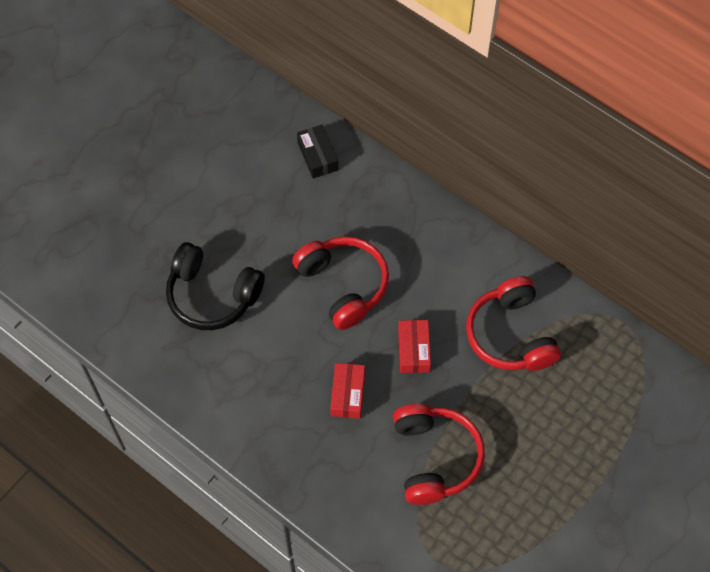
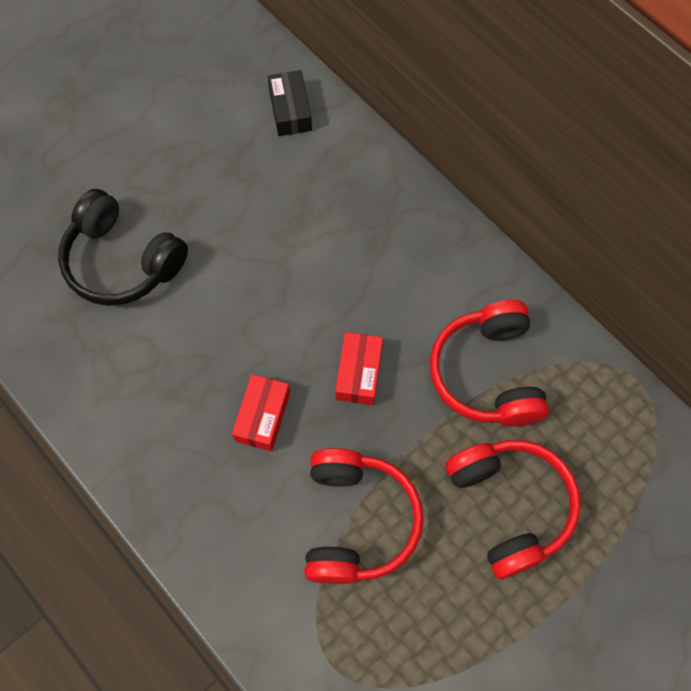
camera: 10 degrees right, 5 degrees up
(343, 285) = (287, 275): red headphones -> red headphones (510, 506)

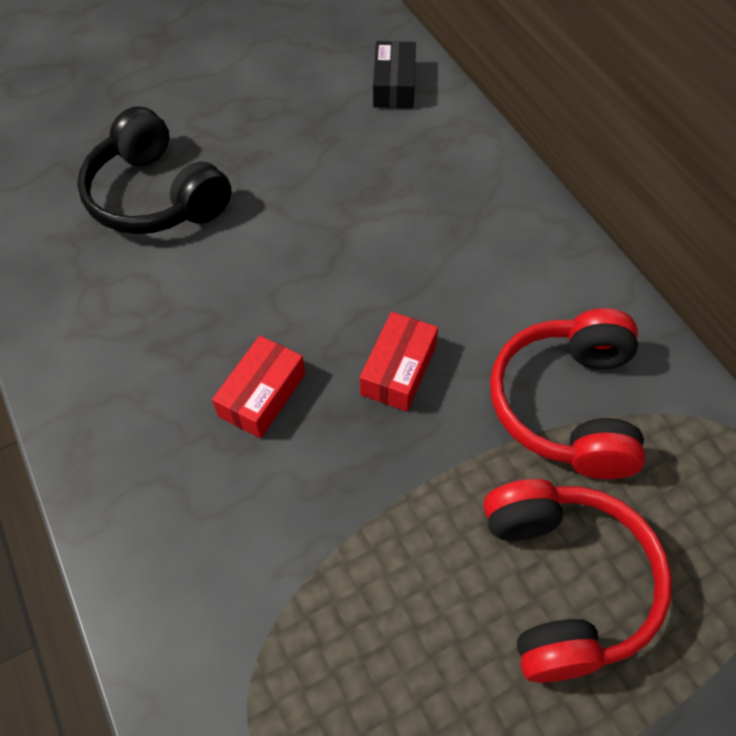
camera: 15 degrees right, 10 degrees down
(357, 521) = (346, 553): red headphones -> none

